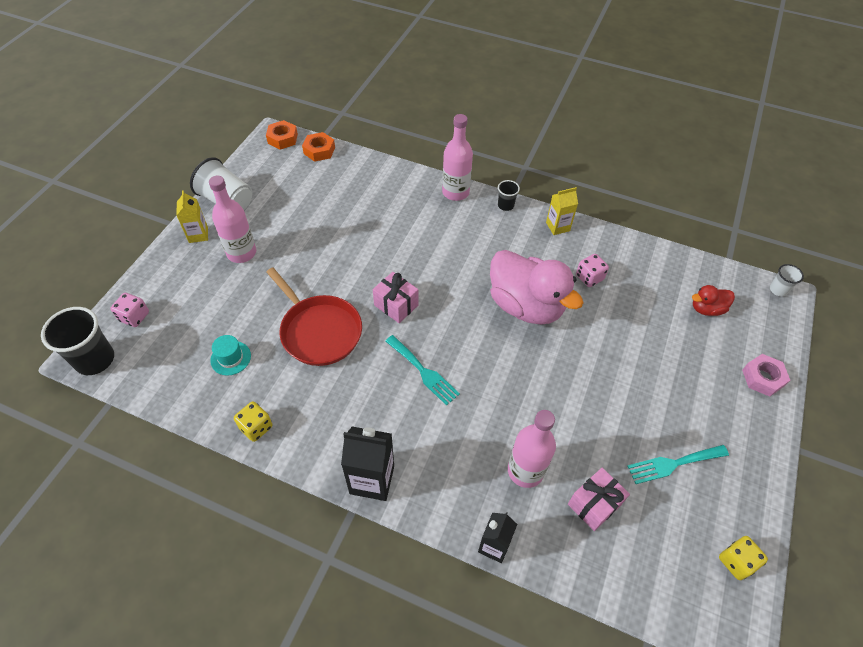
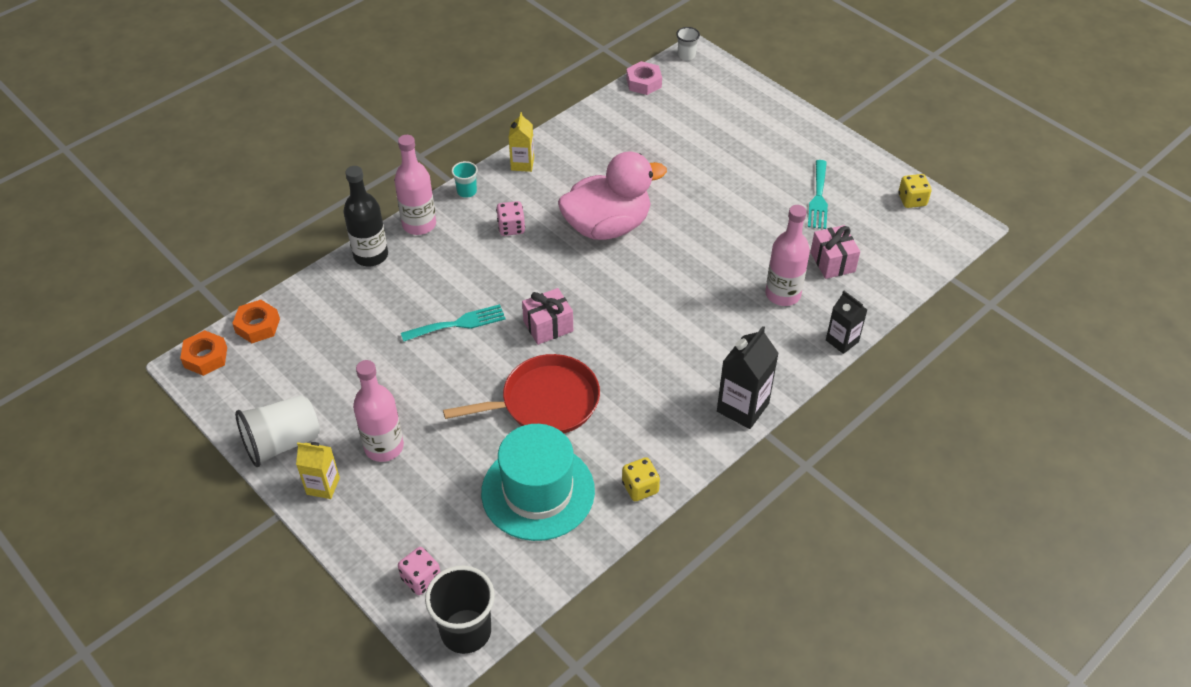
camera: 65 degrees left, 5 degrees down
(230, 358) = (538, 491): turquoise hat -> turquoise hat, size x2.33
(410, 179) = (371, 255): none -> black bottle
(423, 372) = (643, 331): turquoise fork -> turquoise fork (458, 324)
(505, 205) = (466, 191): black cup -> turquoise cup
(589, 277) = (600, 168): pink dice -> pink dice (511, 228)
(706, 309) = (681, 108): red duck -> none
(762, 378) = (767, 108): pink nut -> pink nut (643, 83)

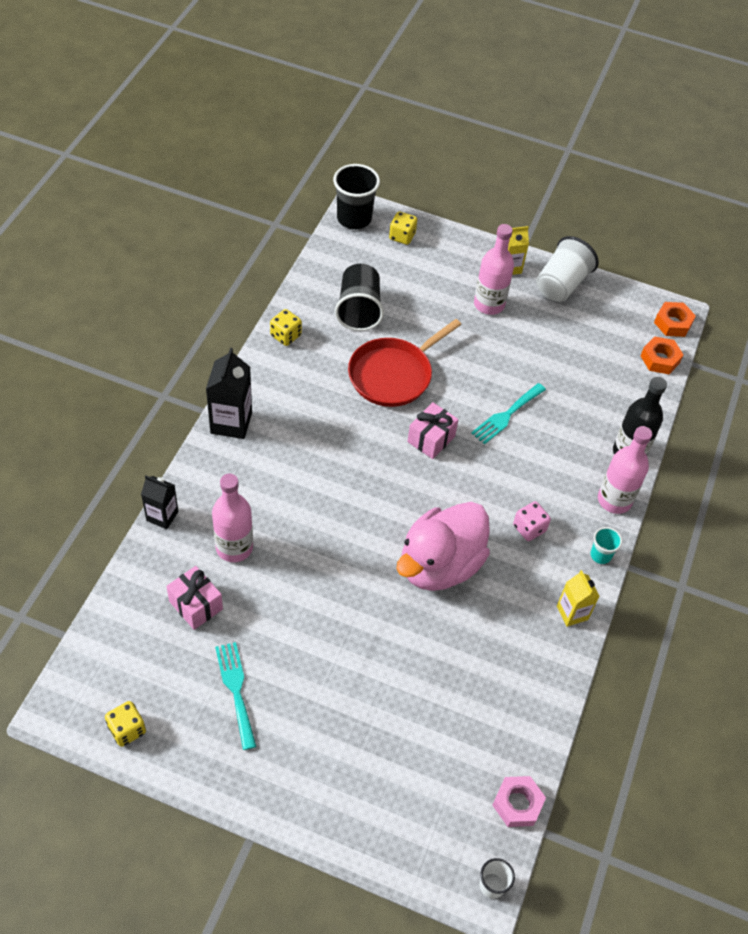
camera: 150 degrees right, 5 degrees up
(421, 579) = (402, 236): pink dice -> yellow dice
(538, 491) = (359, 310): turquoise hat -> black cup

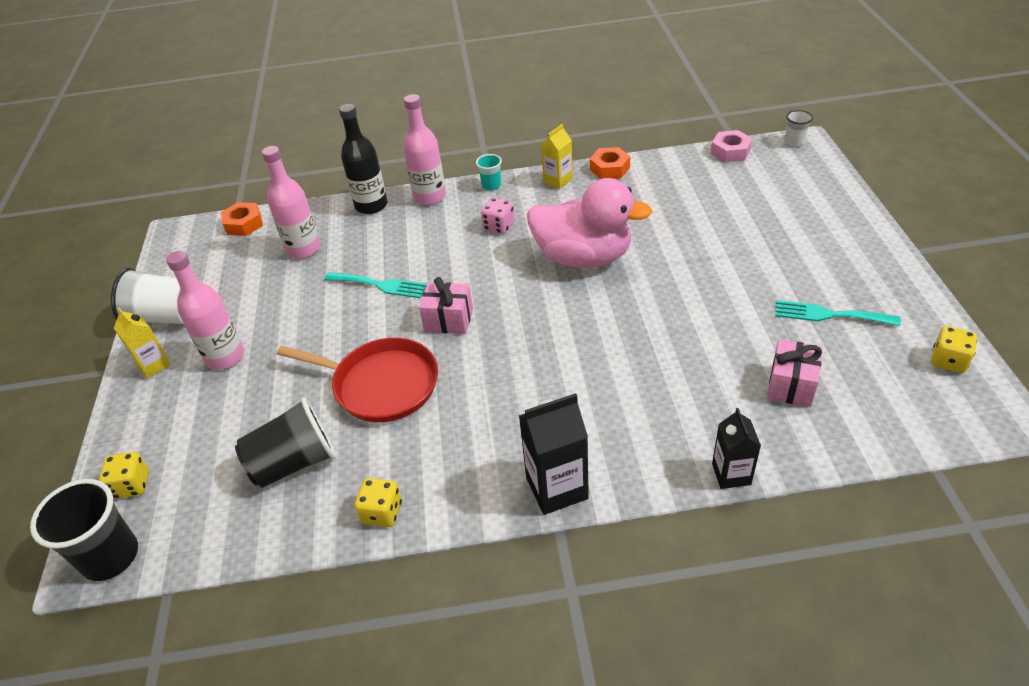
camera: 110 degrees left, 10 degrees down
(234, 547) = (704, 393): pink bottle -> pink bottle (303, 249)
(236, 690) = (829, 315): turquoise fork -> turquoise fork turned 60 degrees clockwise
(673, 323) = (189, 231): orange nut -> orange nut (609, 168)

